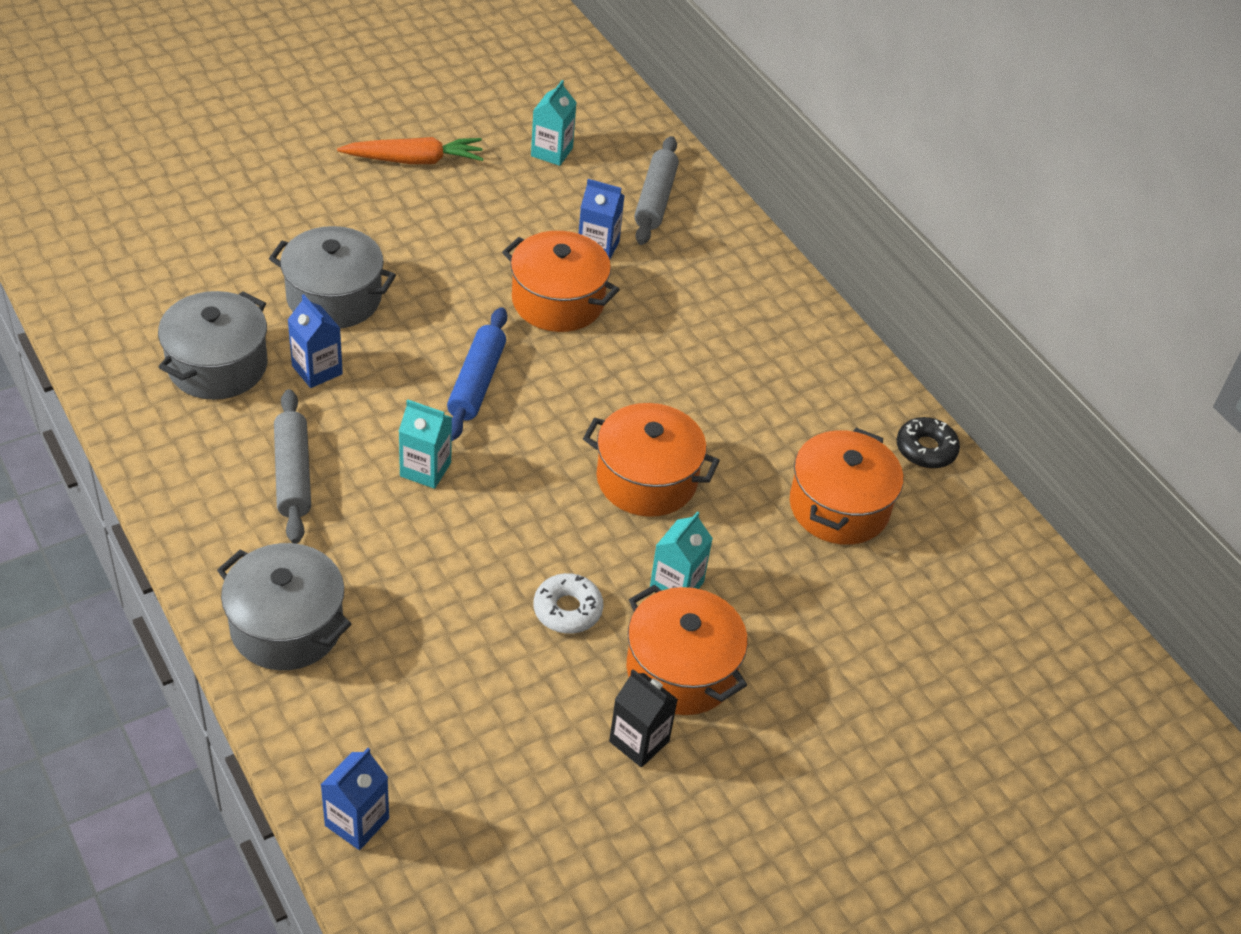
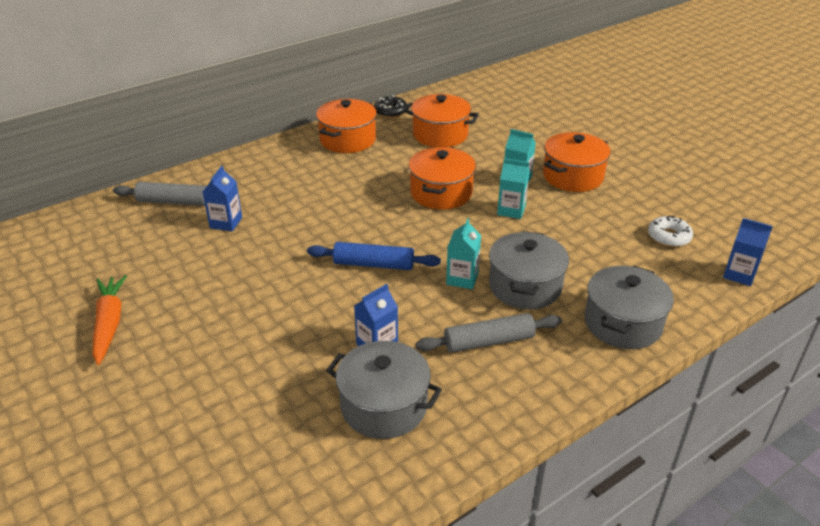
camera: 90 degrees left, 10 degrees down
(334, 298) = (291, 348): grey pot -> grey pot (525, 286)
(551, 152) = (110, 251): turquoise carton -> turquoise carton (511, 210)
(558, 301) = (285, 236): orange pot -> orange pot (347, 140)
(567, 610) = (551, 214): white donut -> white donut (669, 237)
(639, 741) = (625, 187): black carton -> none

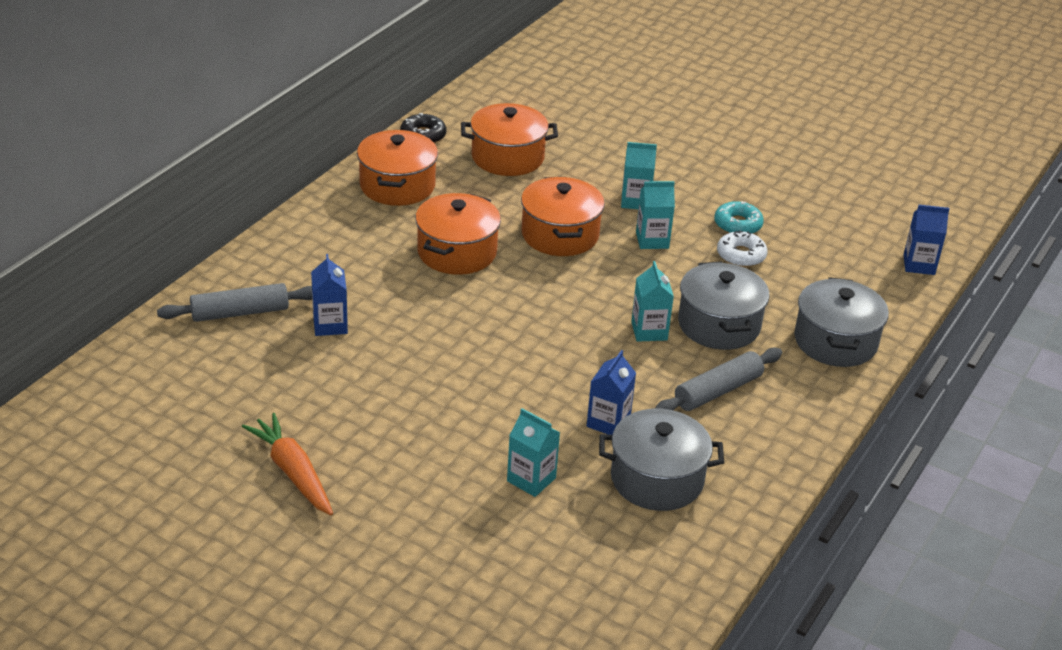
camera: 25 degrees left, 0 degrees up
(279, 377) = (531, 479): none -> turquoise carton
(373, 264) = (543, 336): blue rolling pin -> none
(572, 176) = (694, 184): orange pot -> orange pot (457, 252)
(590, 212) = (737, 225): none -> turquoise donut
(669, 237) = (832, 237): white donut -> white donut (741, 255)

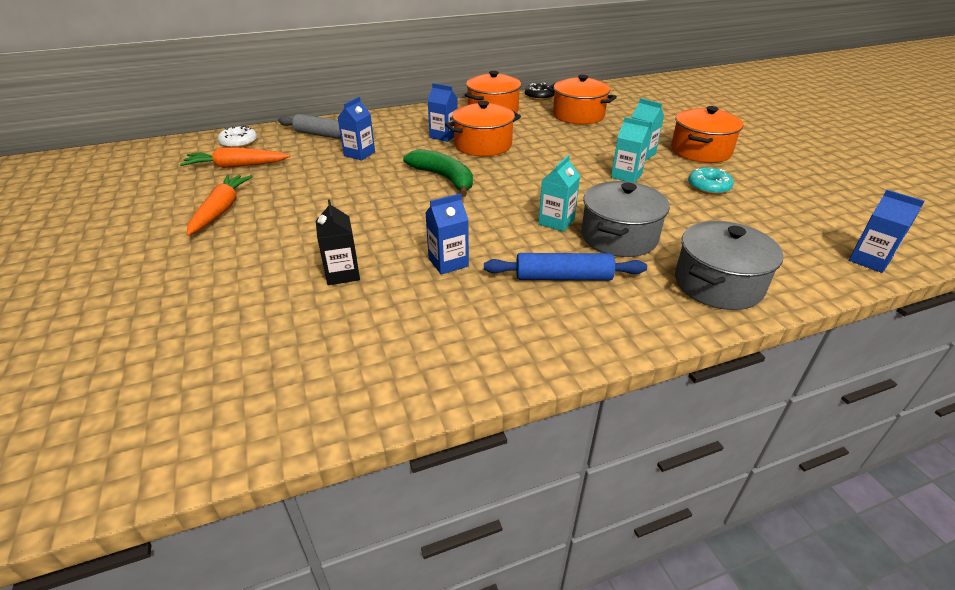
camera: 40 degrees right, 0 degrees up
(204, 408) = (237, 166): none -> orange carrot
(392, 254) = (444, 136): none -> blue carton
(476, 321) = (444, 178): none -> green banana
(531, 479) = (342, 274): turquoise carton -> black carton
(560, 235) = (562, 155): orange pot -> orange pot (700, 151)
(657, 479) = (431, 315): grey pot -> none
(718, 391) = (563, 277): grey rolling pin -> blue rolling pin
(741, 255) = (690, 203): white donut -> white donut (239, 142)

